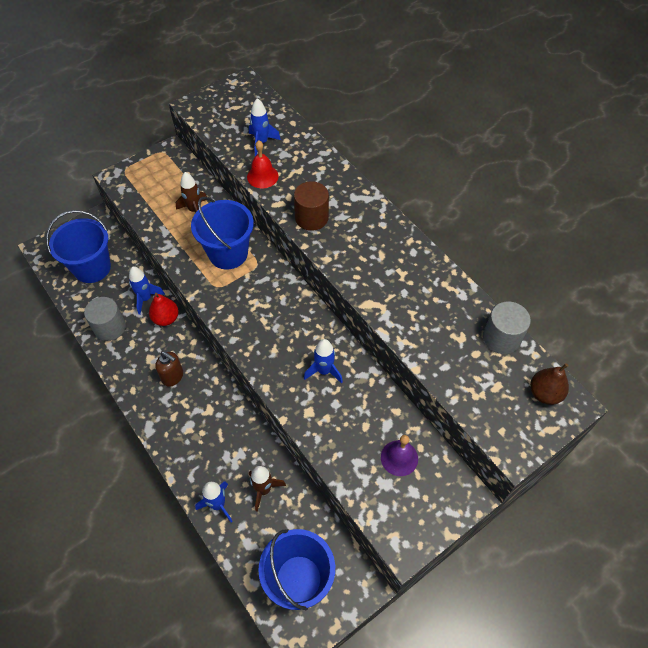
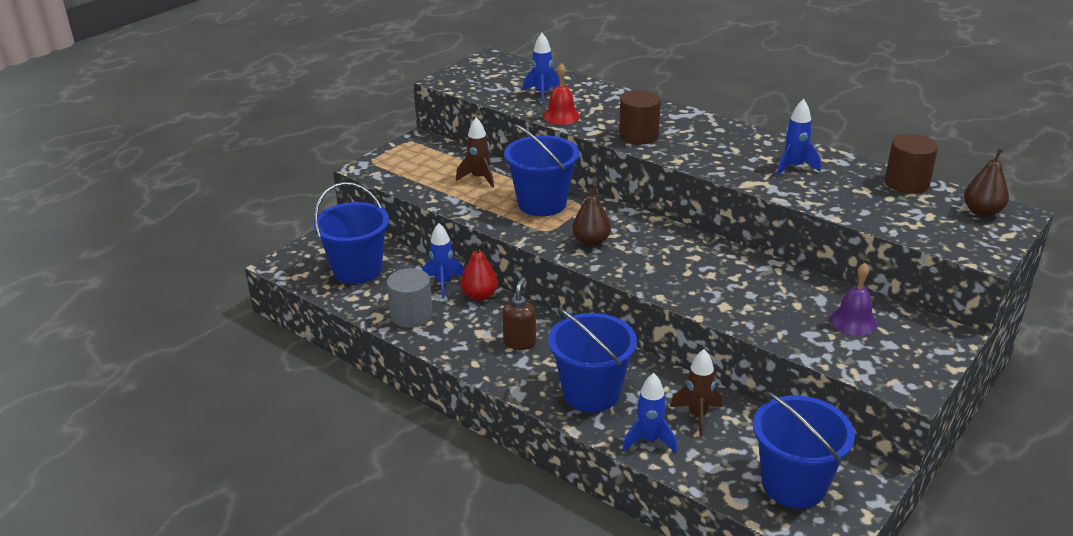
camera: 15 degrees left, 25 degrees down
(173, 377) = (520, 342): brown soap dispenser -> brown soap dispenser turned 90 degrees counterclockwise
(199, 444) = (591, 393): none -> blue bucket
(244, 309) = (591, 242): none -> brown pear
(324, 371) = (719, 272): blue rocket -> blue rocket (794, 167)
(501, 338) = (906, 183): grey cylinder -> brown cylinder

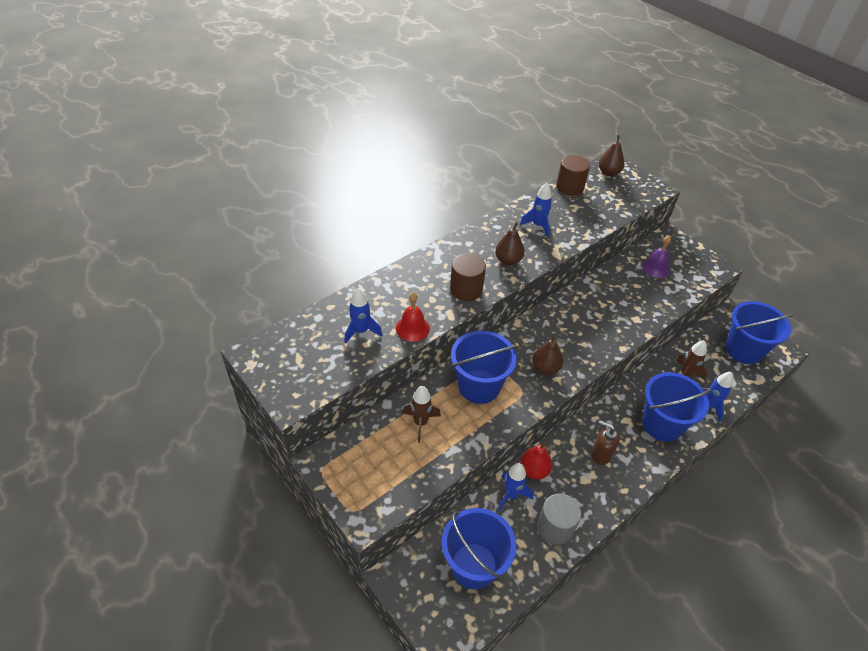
camera: 80 degrees left, 15 degrees up
(708, 154) = (508, 260): none -> brown pear

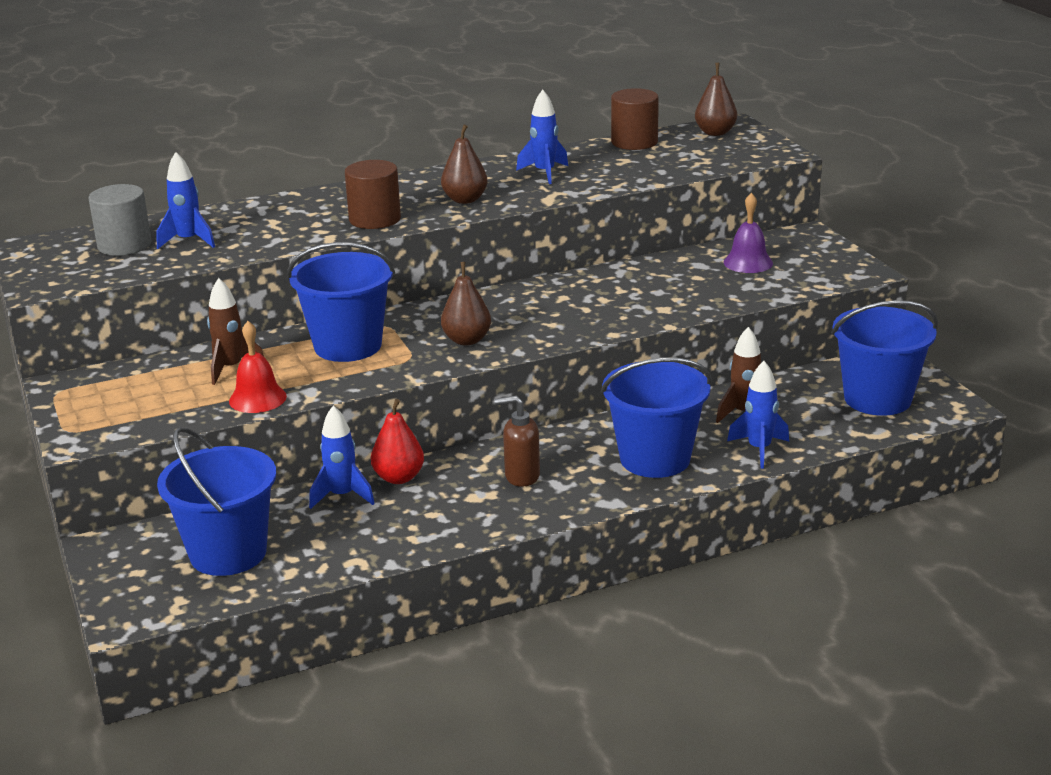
camera: 20 degrees right, 20 degrees down
(412, 328) = (263, 245): red bell -> red bell (257, 398)
(555, 527) = (384, 536): grey cylinder -> grey cylinder (124, 245)
(600, 455) = (521, 476): brown soap dispenser -> brown soap dispenser turned 45 degrees counterclockwise

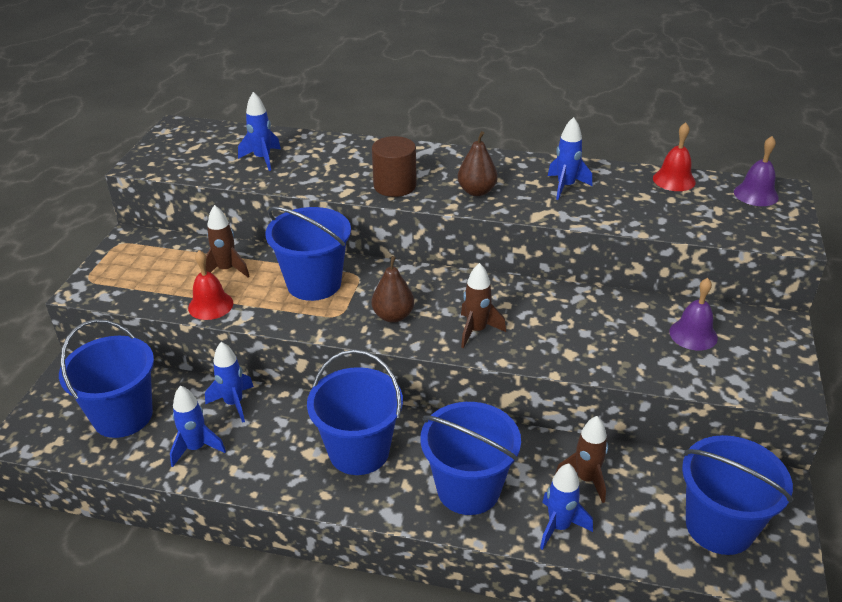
camera: 35 degrees right, 10 degrees up
(124, 245) = (225, 147): grey cylinder -> none
(351, 541) = (196, 448): none -> blue rocket
(399, 478) = (283, 406): red pear -> none
(521, 476) = (359, 451): brown soap dispenser -> blue bucket
(561, 323) = (476, 331): none -> brown rocket
(634, 142) = (674, 180): brown cylinder -> red bell
(715, 133) = (756, 194): brown pear -> purple bell

